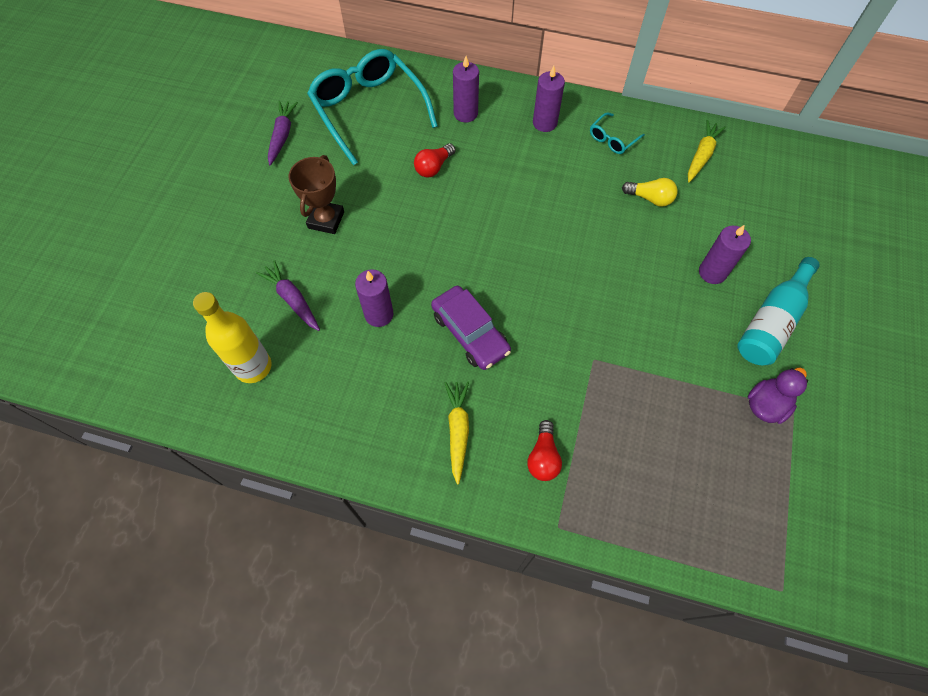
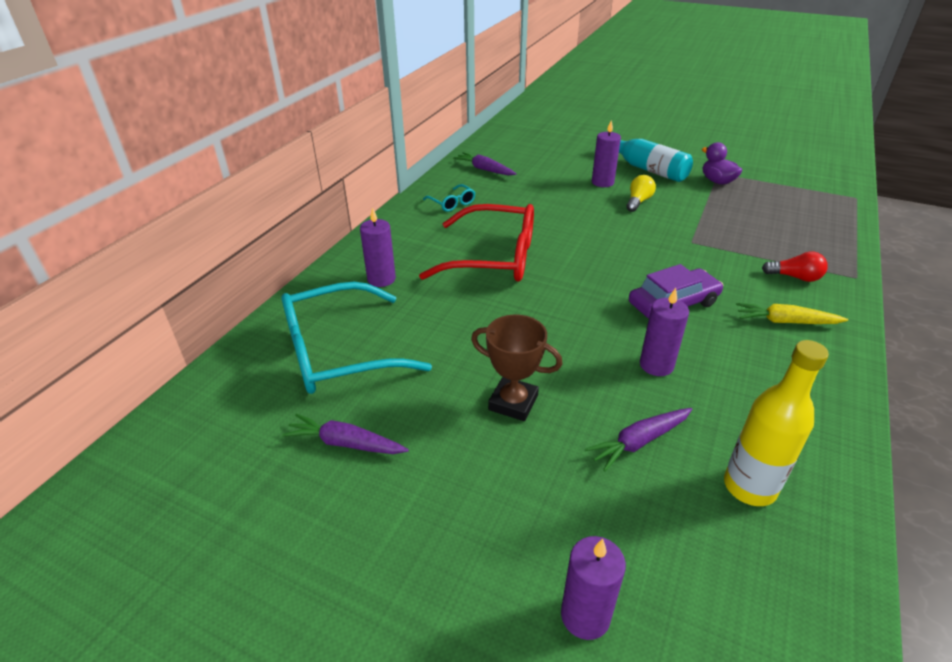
camera: 80 degrees left, 25 degrees down
(433, 167) = (452, 308): red light bulb -> none
(517, 186) = (494, 257): none -> red glasses
(544, 123) = (417, 234): purple candle -> purple candle (585, 615)
(650, 198) = (524, 196): yellow light bulb -> yellow light bulb (638, 201)
(701, 155) = (484, 169): yellow carrot -> purple carrot

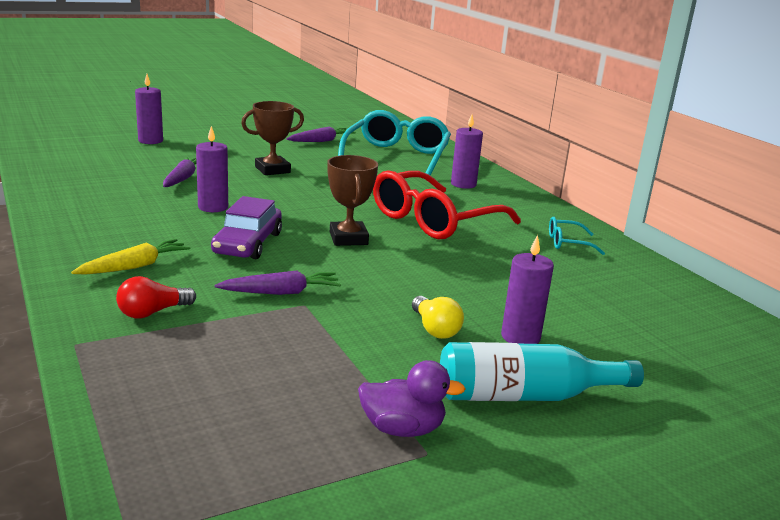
camera: 125 degrees right, 15 degrees down
(484, 169) = (647, 288): purple carrot -> purple carrot (281, 292)
(588, 272) = (348, 238): none -> brown trophy
(749, 487) = (103, 183): yellow bottle -> none

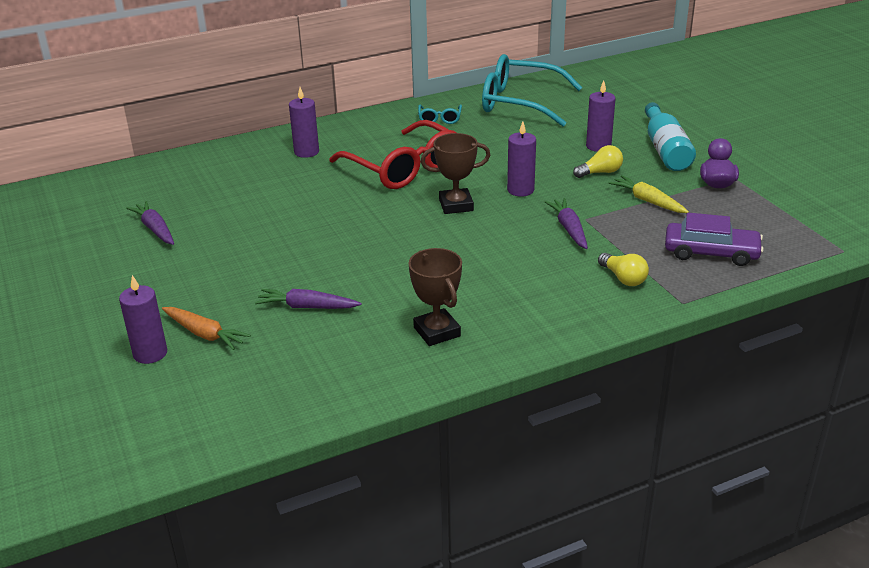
camera: 85 degrees left, 10 degrees up
(135, 266) = (546, 299): yellow carrot -> yellow carrot (647, 201)
(152, 312) = (623, 278): red light bulb -> yellow light bulb
(165, 152) = (205, 334): none -> orange carrot
(213, 207) = (395, 277): purple candle -> purple candle (520, 190)
(248, 243) = (480, 251): purple car -> purple car (711, 252)
(272, 170) = (270, 253): brown trophy -> brown trophy (437, 332)
(396, 156) = (218, 183): turquoise glasses -> turquoise glasses (520, 103)

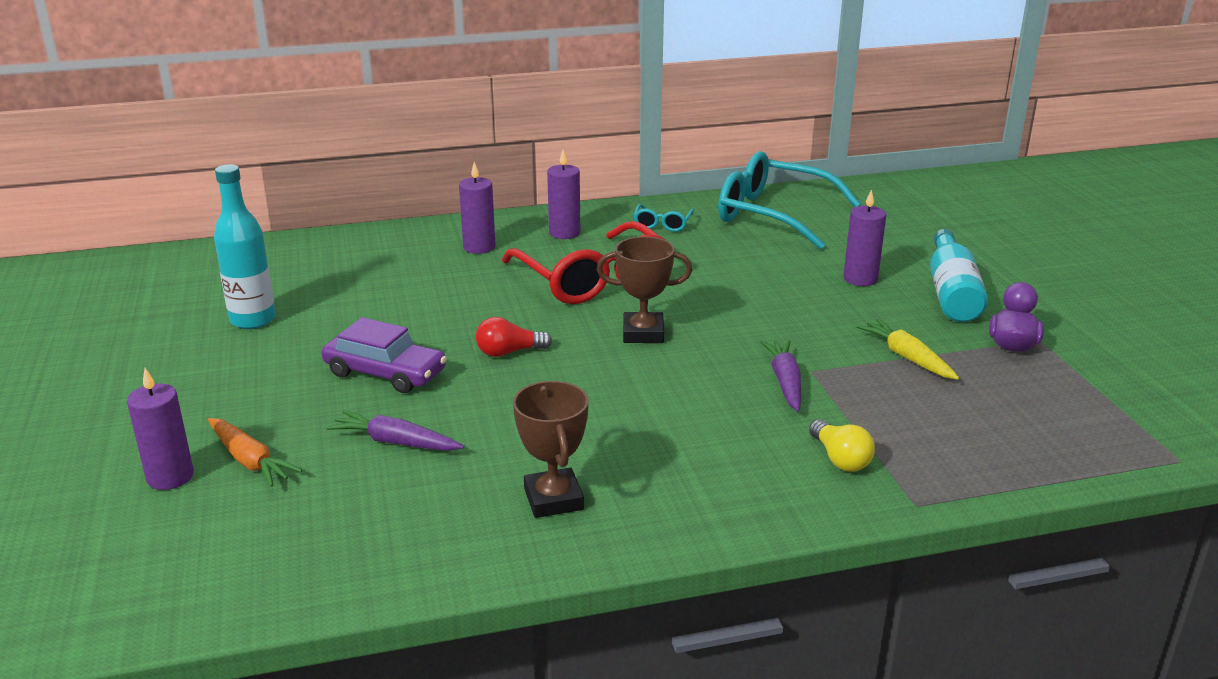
camera: 10 degrees right, 5 degrees down
(155, 229) = (253, 320): purple carrot -> turquoise bottle
(363, 231) = (509, 352): none -> red light bulb
(520, 190) = (736, 323): purple candle -> purple candle (564, 233)
(600, 172) = (852, 313): yellow light bulb -> none
(711, 252) = (978, 438): purple car -> purple car (385, 373)

